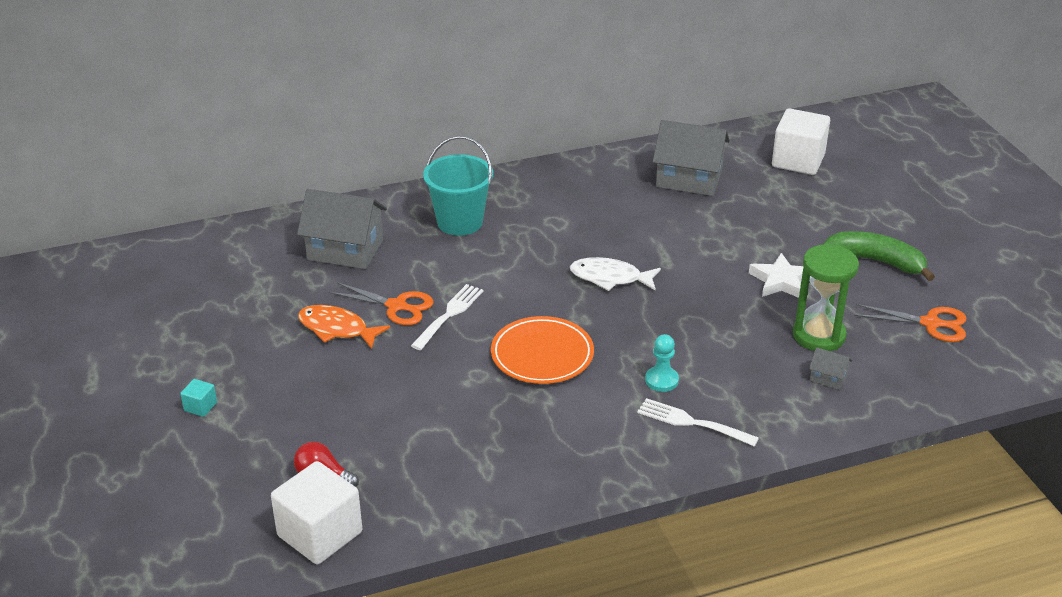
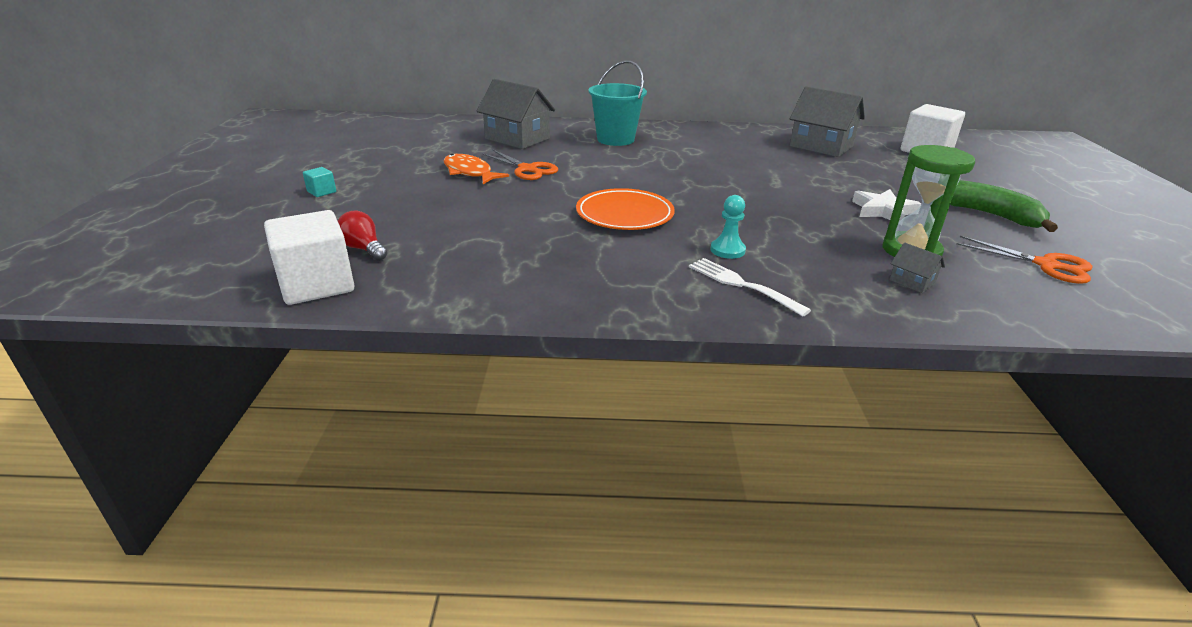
camera: 20 degrees right, 5 degrees down
(449, 315) = (565, 180): white fork -> none
(610, 278) = (718, 183): white fish -> none

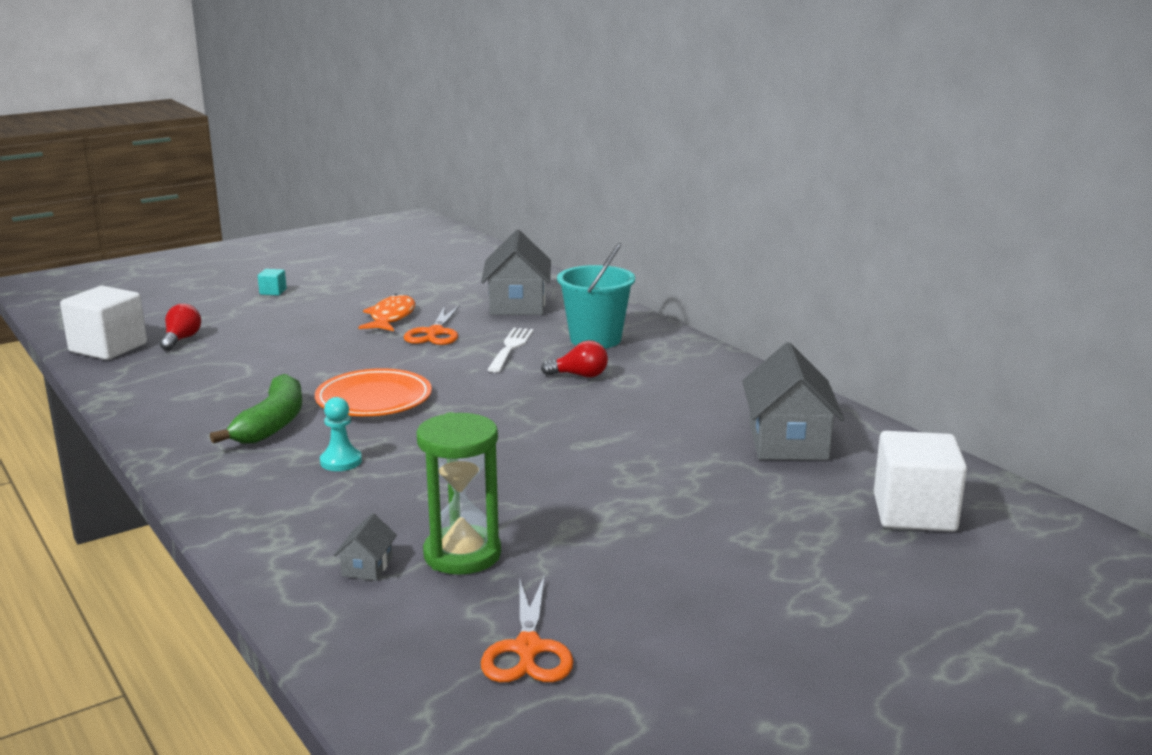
camera: 55 degrees right, 10 degrees down
(668, 157) = (579, 375): none -> red light bulb
(742, 285) = (264, 485): white fork -> white fork (510, 348)
(883, 211) = (580, 519): white star -> none
(990, 215) = (677, 593): green banana -> green banana (272, 424)

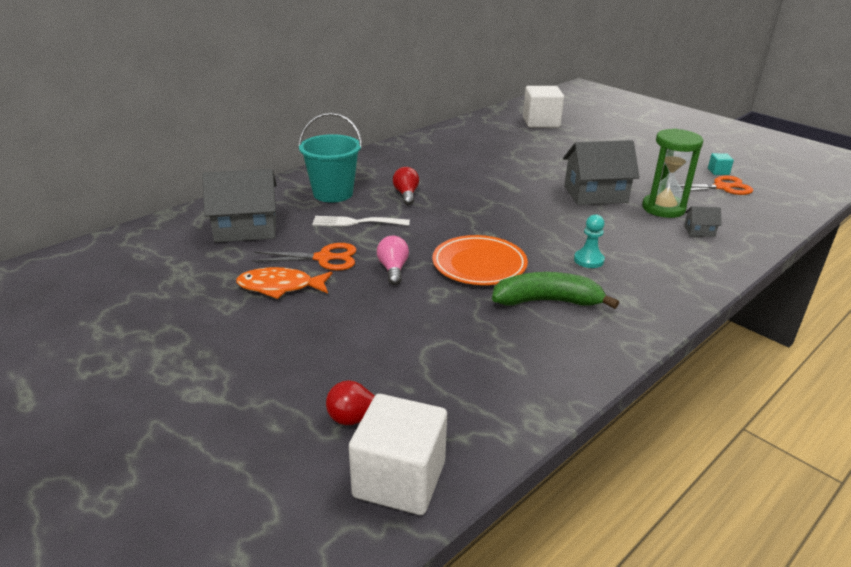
camera: 100 degrees left, 10 degrees up
(273, 292) = (176, 388): turquoise cube -> turquoise cube (718, 172)
(392, 359) = (393, 269): none -> pink light bulb
(788, 441) = (481, 142): grey house -> grey house (595, 194)

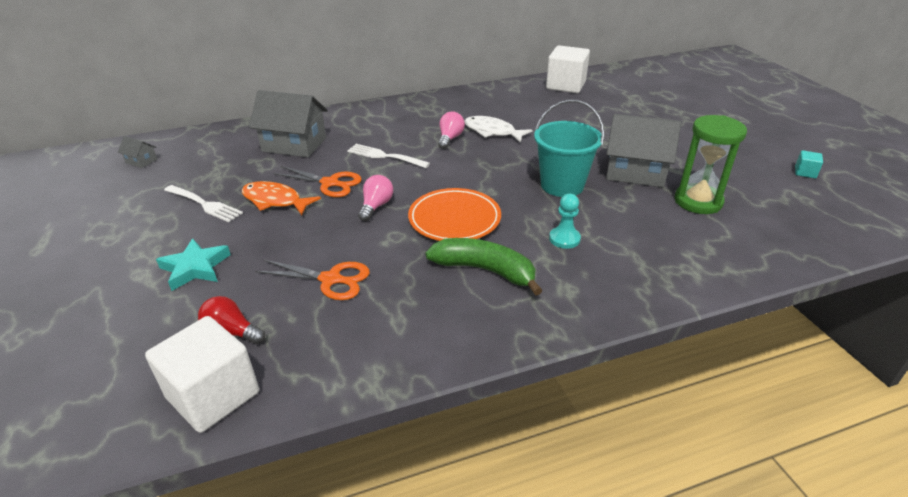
camera: 25 degrees right, 5 degrees up
(200, 307) = (204, 204): none -> white fork
(256, 371) = (195, 268): none -> turquoise star
(333, 193) = (389, 126): turquoise bucket -> turquoise bucket (562, 185)
(406, 195) = (450, 138): red light bulb -> pink light bulb
(441, 182) = (492, 132): none -> white fish
(541, 122) = (647, 87): white cube -> white cube (565, 85)
(699, 231) = (717, 235): grey house -> grey house (141, 161)
(722, 187) = (792, 191): orange scissors -> orange scissors (330, 279)

